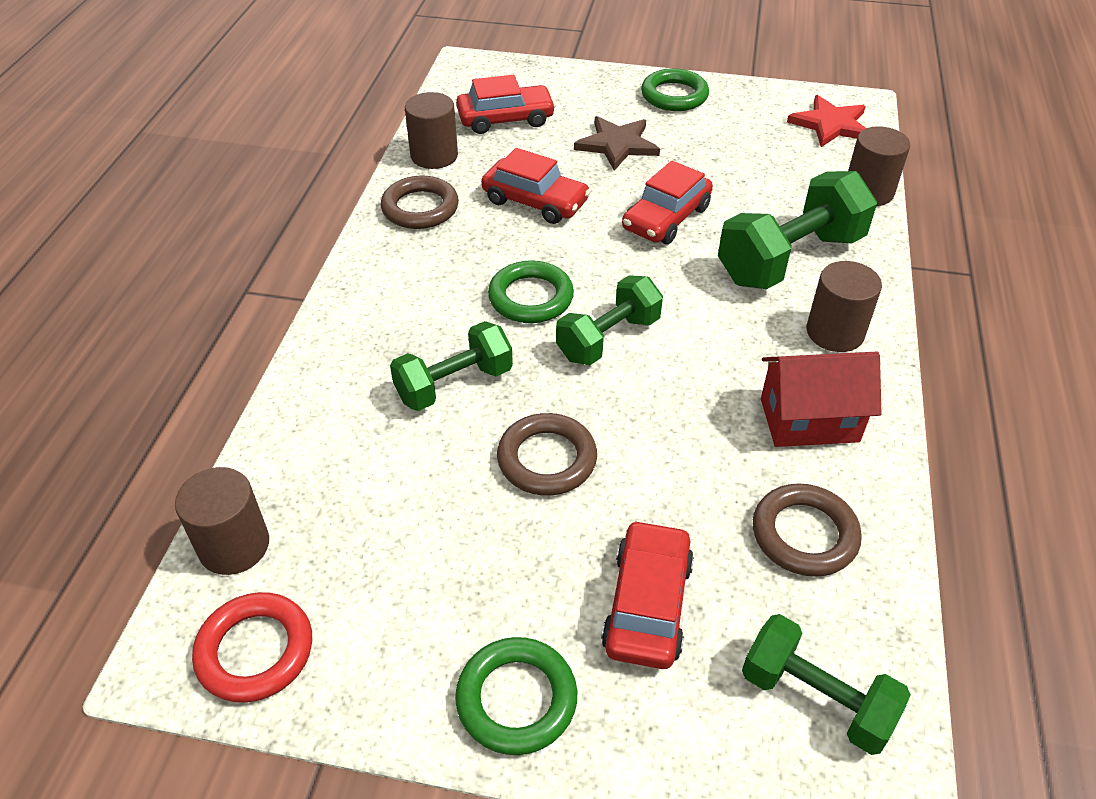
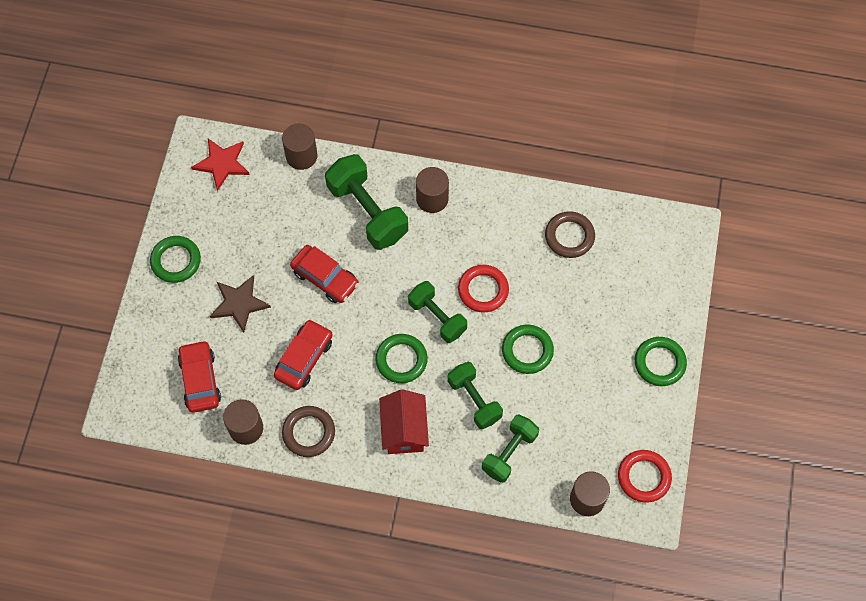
camera: 90 degrees left, 20 degrees up
(547, 459) = (527, 350): brown ring -> green ring
(647, 604) = (610, 307): red car -> none
(665, 398) = (483, 290): none -> red ring
(809, 420) = (497, 222): red house -> red house (404, 430)
(816, 698) = (651, 245): green dumbbell -> green dumbbell (509, 452)

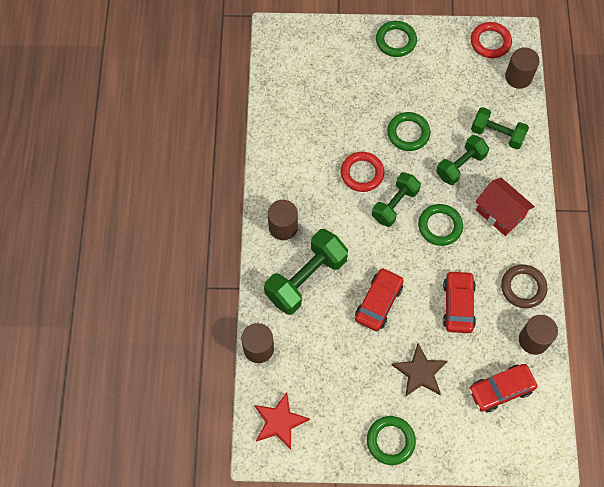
camera: 100 degrees left, 0 degrees up
(304, 358) = (458, 305): red car -> red car turned 75 degrees clockwise
(404, 430) = (500, 213): red house -> red house turned 60 degrees clockwise
(569, 236) = (299, 115): brown ring -> none

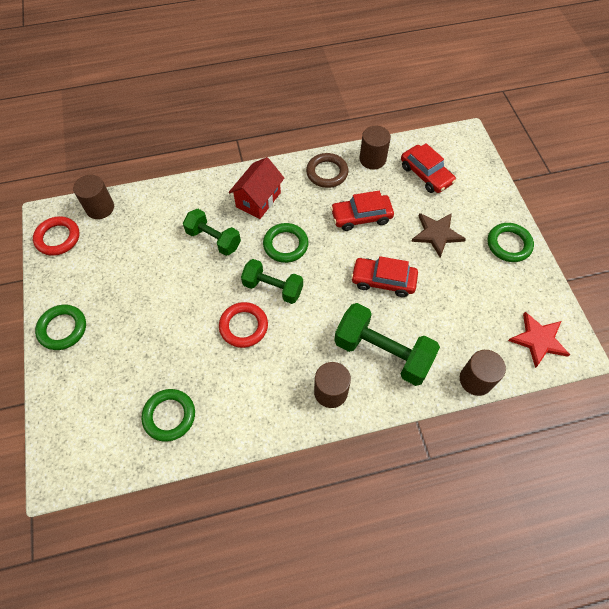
camera: 105 degrees left, 5 degrees down
(408, 133) = (184, 292): green ring -> green ring (169, 416)
(497, 134) = (171, 215): green dumbbell -> none

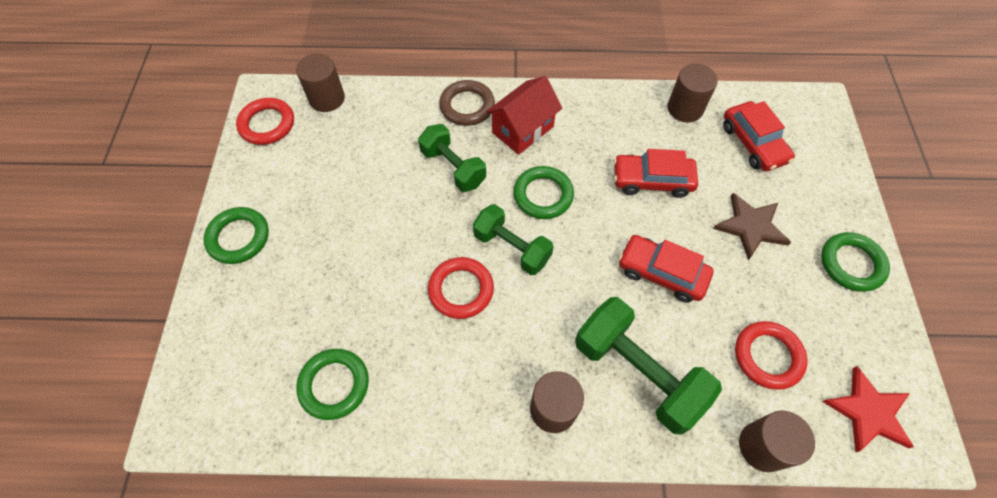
camera: 15 degrees right, 0 degrees up
(327, 173) = (620, 114): brown ring -> brown ring (467, 106)
(466, 320) = (767, 356): none -> red ring

